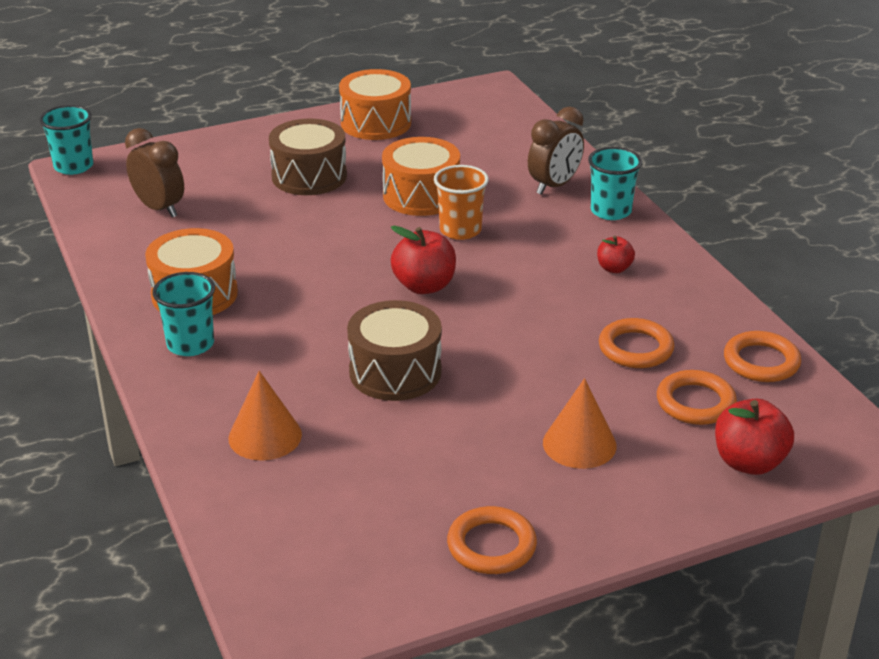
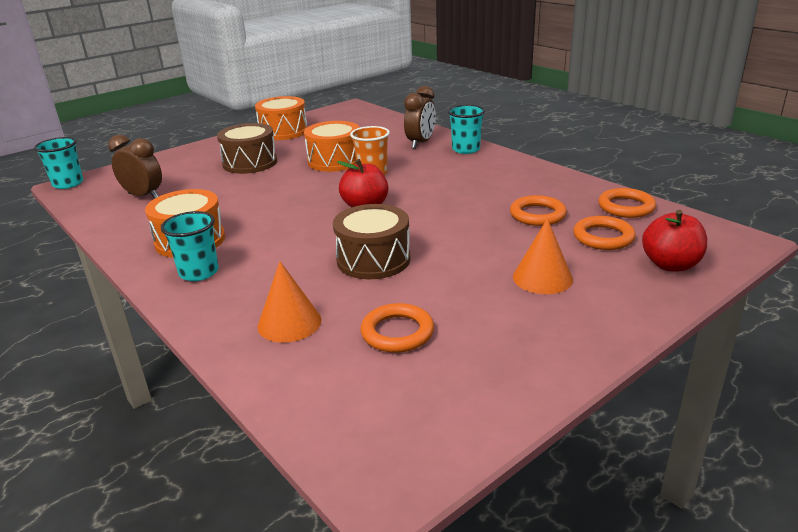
camera: 15 degrees left, 5 degrees down
(491, 545) = (526, 363): orange ring -> orange ring (397, 332)
(614, 268) = (489, 176): red apple -> none

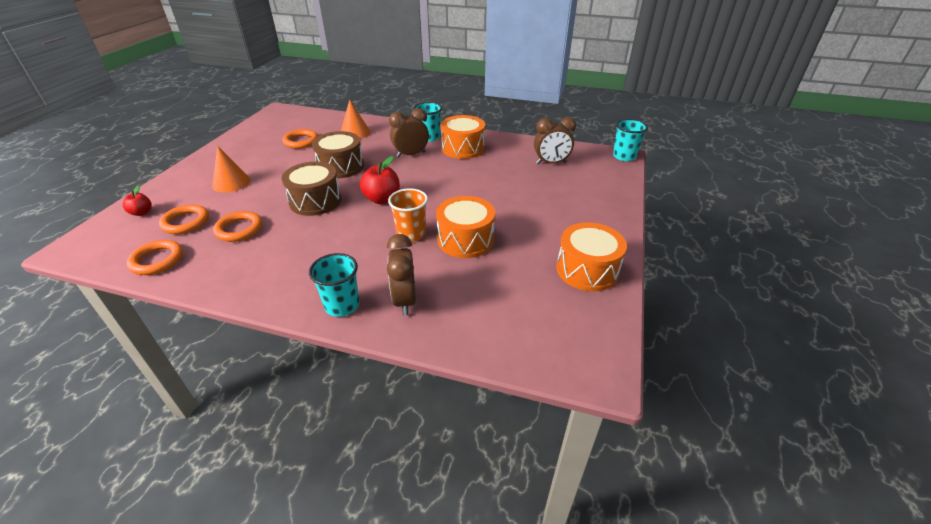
camera: 145 degrees right, 10 degrees up
(250, 163) = (536, 213): brown drum -> brown drum (315, 201)
(264, 251) = (411, 155): none -> brown clock
(670, 265) = (142, 212): red apple -> red apple, size x0.59

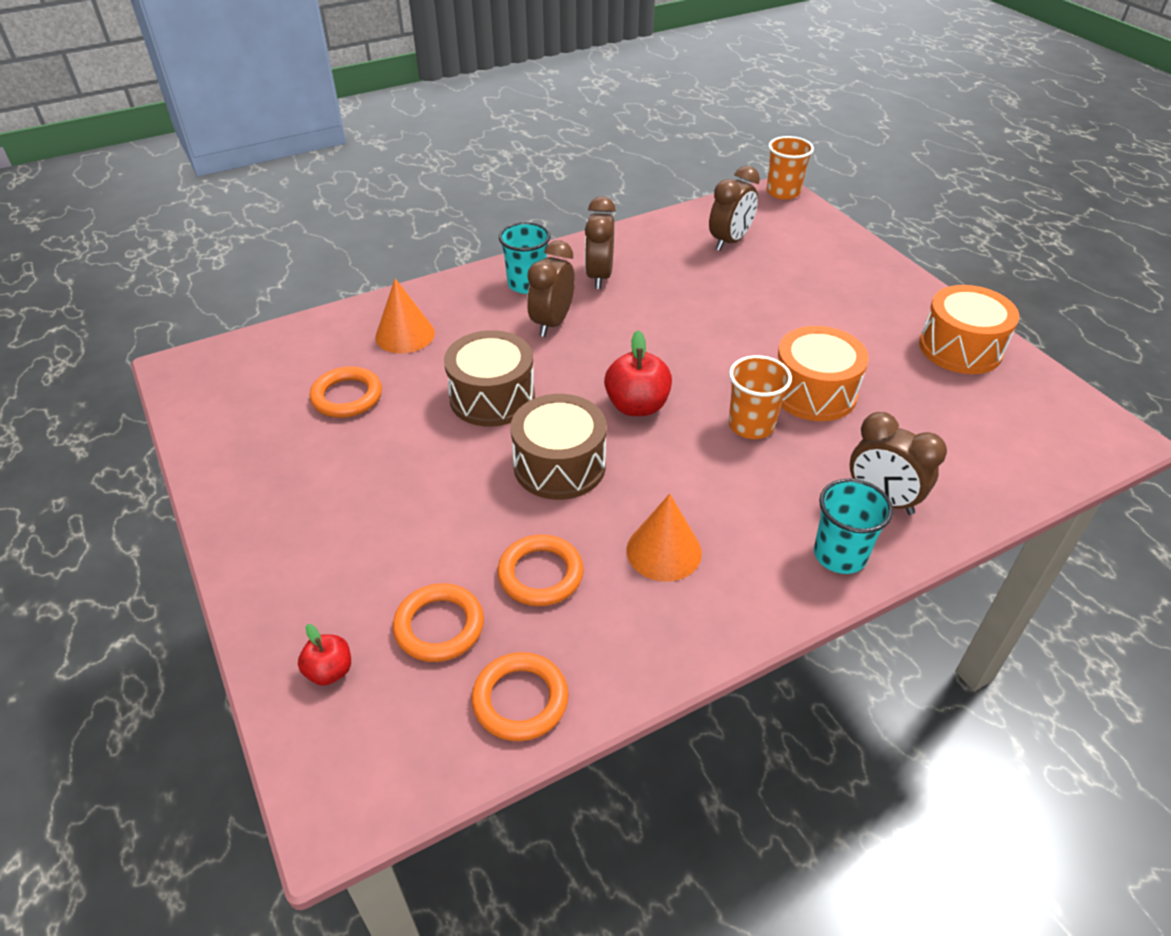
camera: 45 degrees left, 5 degrees up
(231, 183) = (376, 526): orange cone -> orange cone (664, 551)
(463, 148) = (599, 276): orange drum -> brown clock
(624, 156) = (783, 192): turquoise cup -> orange cup

